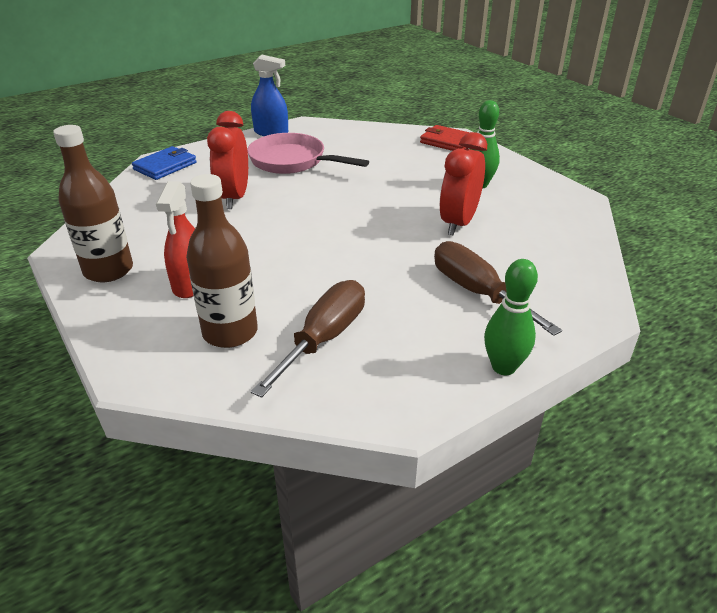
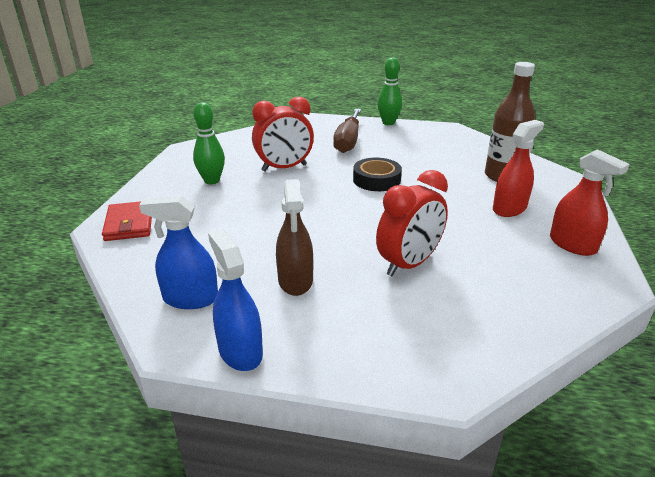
camera: 135 degrees left, 5 degrees down
(108, 270) = (572, 245): brown bottle -> red spray bottle
(165, 166) = (445, 361): blue wallet -> none
(292, 161) = (295, 281): pink pan -> brown spray bottle
(324, 338) = (453, 156): brown screwdriver -> none
(331, 135) = (190, 298): none -> blue spray bottle
(357, 253) = (376, 180): none -> black tape

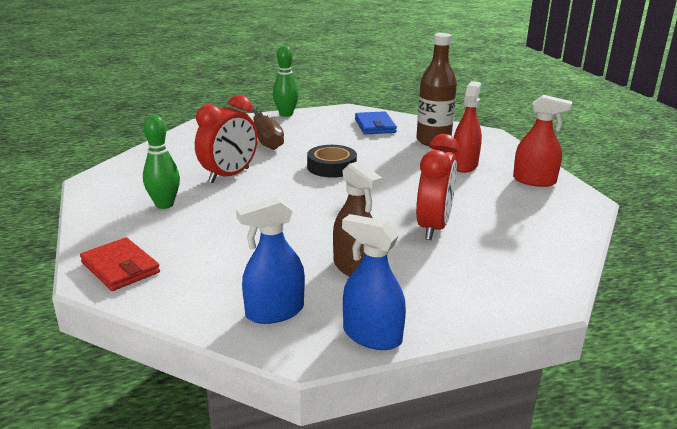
camera: 30 degrees left, 5 degrees down
(459, 149) = (375, 126): none -> blue wallet

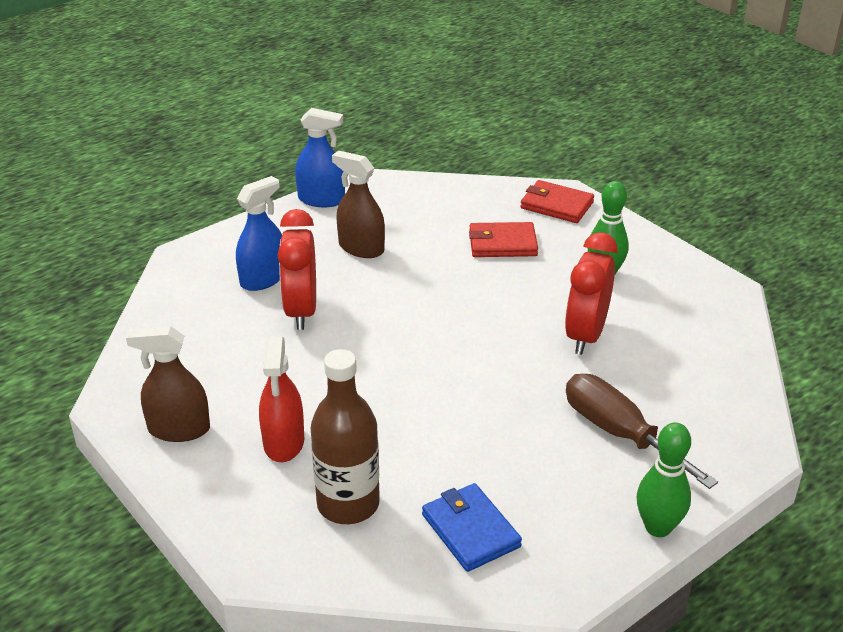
camera: 160 degrees right, 10 degrees up
(217, 243) = (502, 243): none -> red wallet
(274, 312) = (402, 200): blue spray bottle -> blue spray bottle (263, 279)
(331, 167) = (471, 387): black tape -> none
(534, 181) = (179, 429): red spray bottle -> brown spray bottle

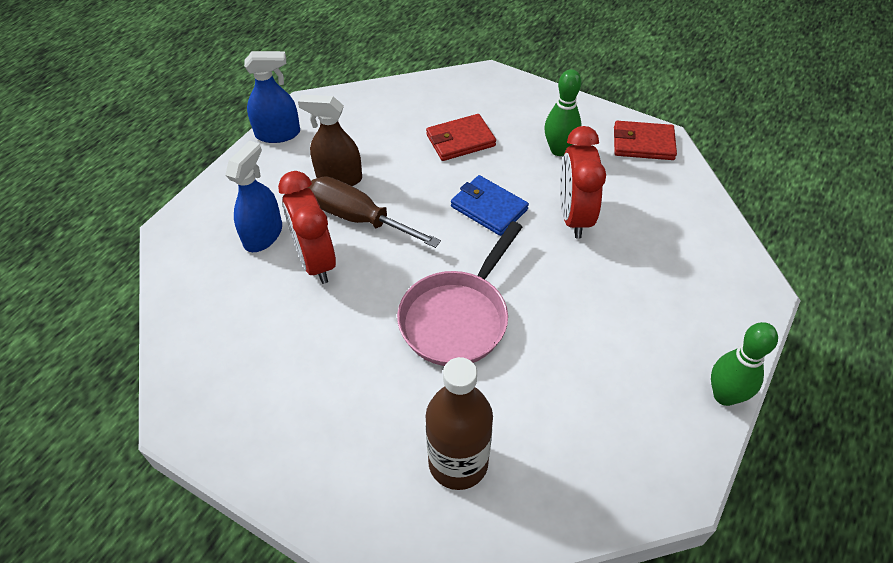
camera: 20 degrees left, 15 degrees up
(179, 429) = (260, 431): brown spray bottle -> none
(284, 442) = (367, 413): red spray bottle -> none
(413, 390) = (457, 318): none -> pink pan
(470, 530) = (577, 453): blue wallet -> blue wallet (489, 208)
(556, 205) = (486, 89): red wallet -> red wallet (643, 143)
(619, 433) = (648, 309): brown screwdriver -> brown screwdriver (358, 218)

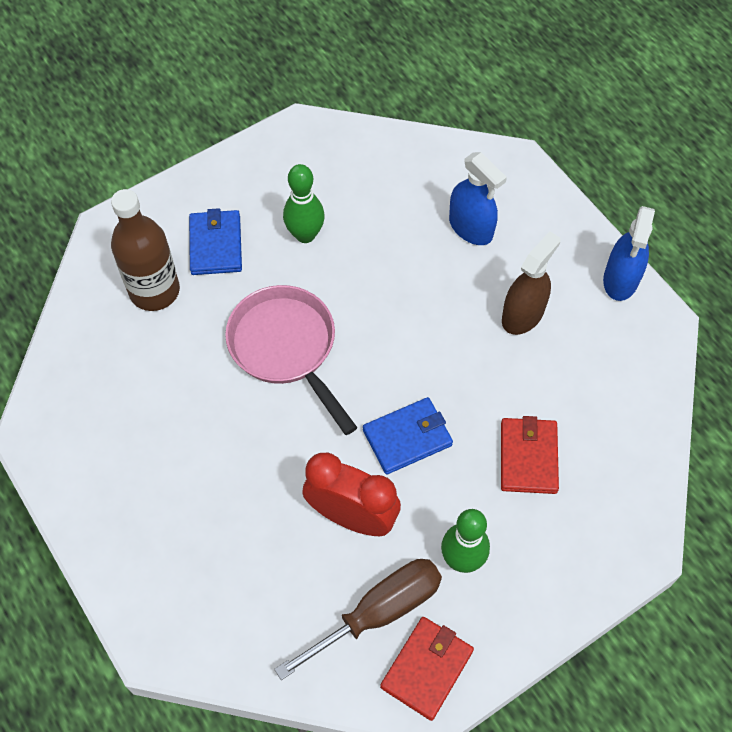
camera: 115 degrees right, 10 degrees up
(315, 261) = (415, 259): red clock -> none
(358, 218) = (453, 312): brown screwdriver -> brown screwdriver (379, 612)
(373, 431) = (216, 245): none -> blue wallet
(724, 395) = (79, 525): green bowling pin -> green bowling pin (305, 235)

